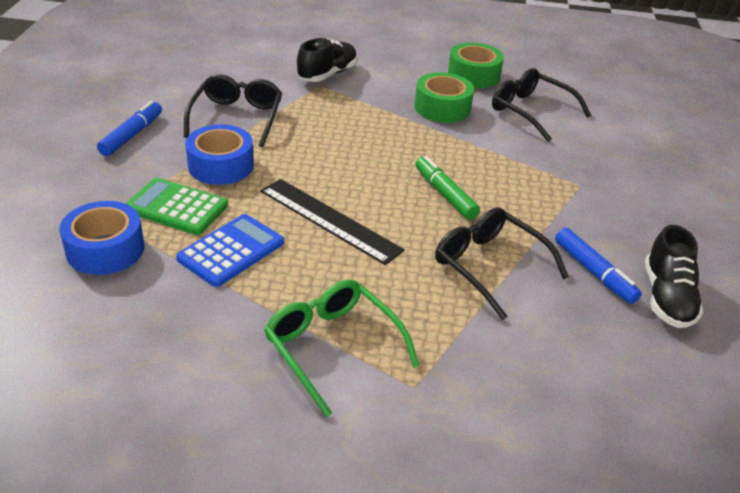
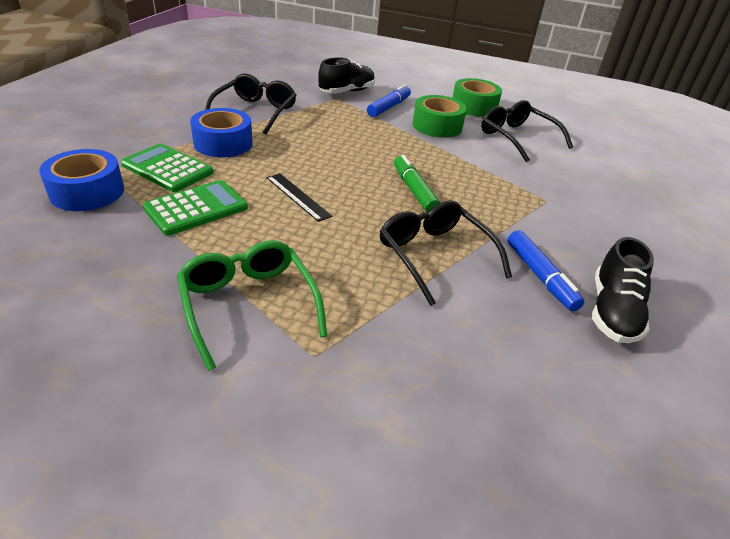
camera: 10 degrees right, 0 degrees up
(132, 135) = (162, 113): blue marker -> blue marker (389, 107)
(231, 251) = (196, 208): blue calculator -> green calculator
(329, 220) = (297, 196): black ruler -> black ruler, size x0.60

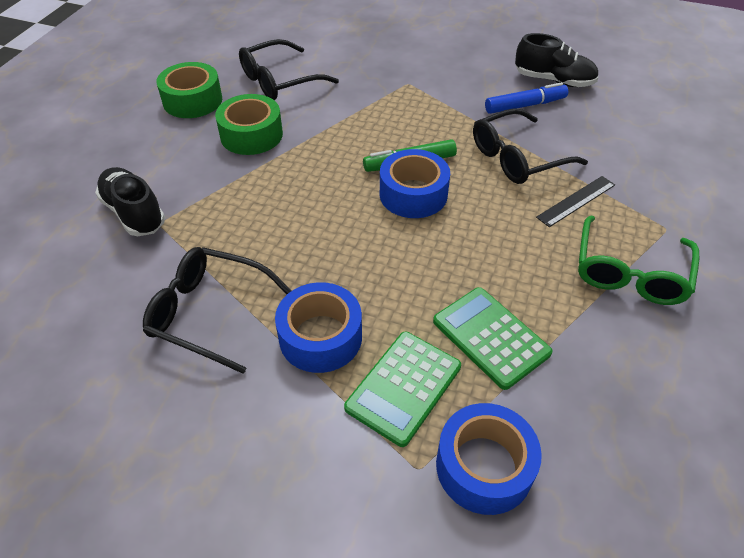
camera: 85 degrees left, 10 degrees up
(249, 305) = (630, 272): green glasses -> green glasses turned 45 degrees counterclockwise
(297, 196) = (443, 250): black ruler -> black ruler (576, 201)
(370, 189) = (413, 194): none -> blue tape
(389, 107) = (193, 172): blue marker -> none

